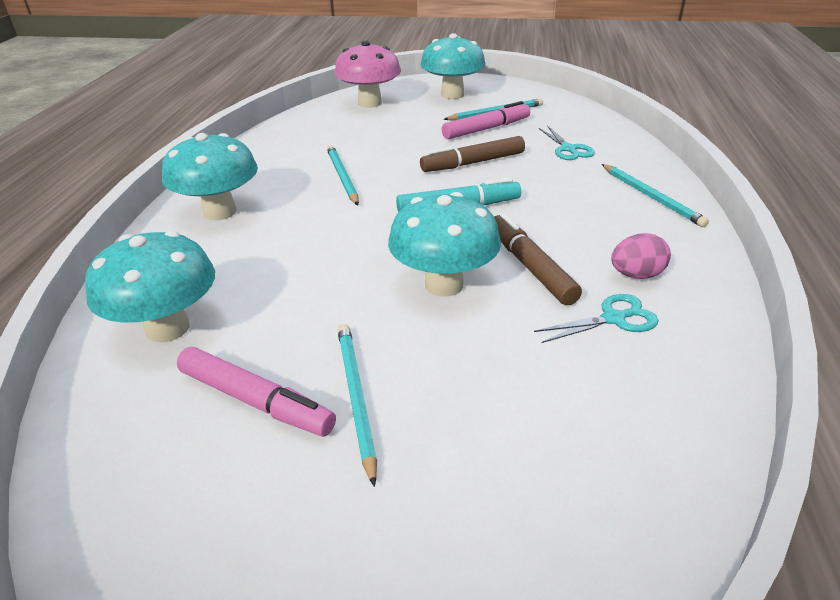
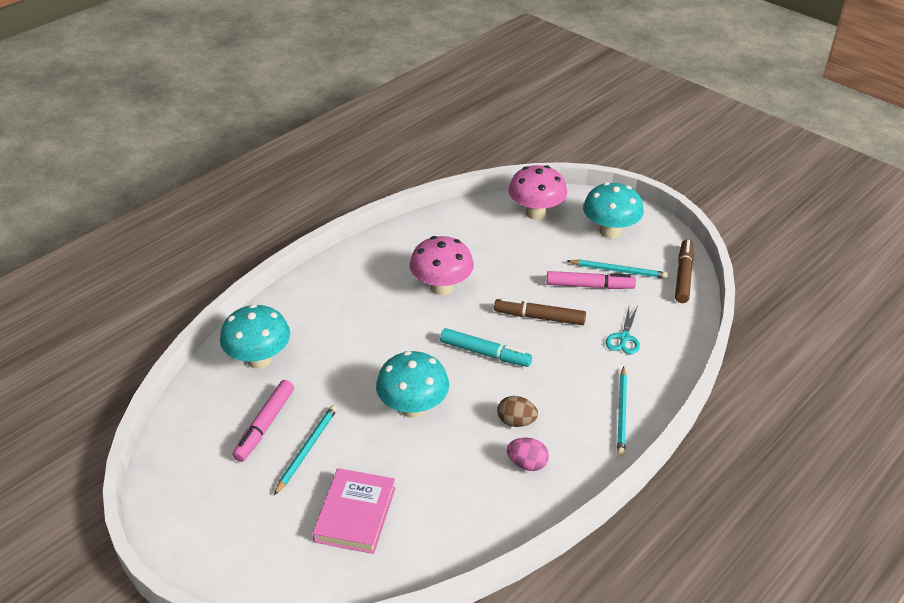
camera: 35 degrees right, 5 degrees up
(220, 212) = (345, 283): turquoise mushroom -> none
(256, 401) = (265, 425): pink marker -> pink marker turned 45 degrees clockwise
(342, 177) = (441, 287): turquoise pencil -> pink mushroom
(522, 439) = (355, 514): none -> pink book
(530, 267) = (474, 423): brown marker -> brown marker (683, 276)
(571, 246) = (516, 421): none -> brown egg
(613, 319) = (476, 482): turquoise scissors -> none

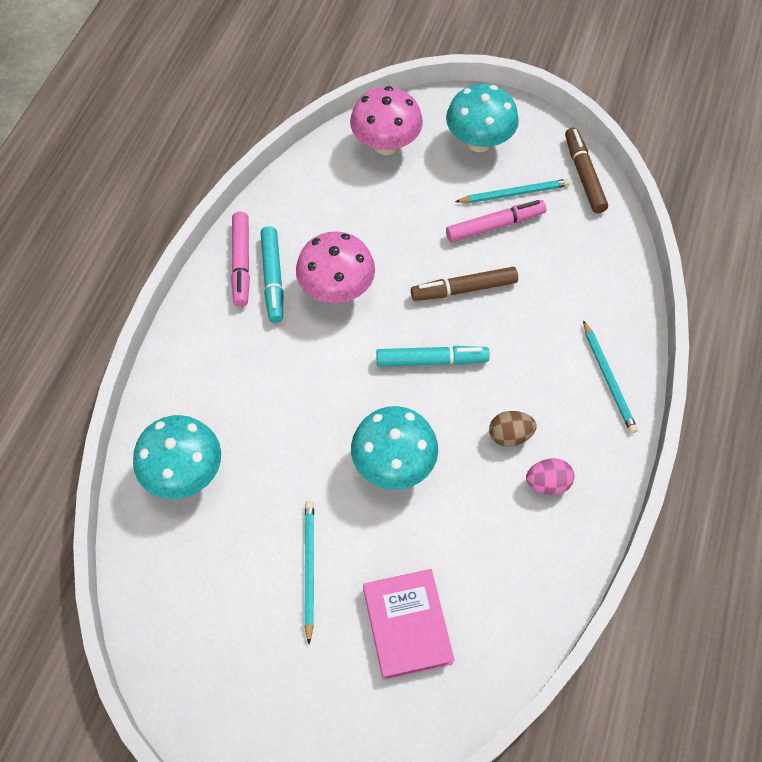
camera: 25 degrees left, 20 degrees up
(265, 425) = (243, 558): pink marker -> pink marker (241, 263)
(399, 266) = (273, 278): none -> turquoise marker
(624, 338) = (564, 281): turquoise scissors -> none

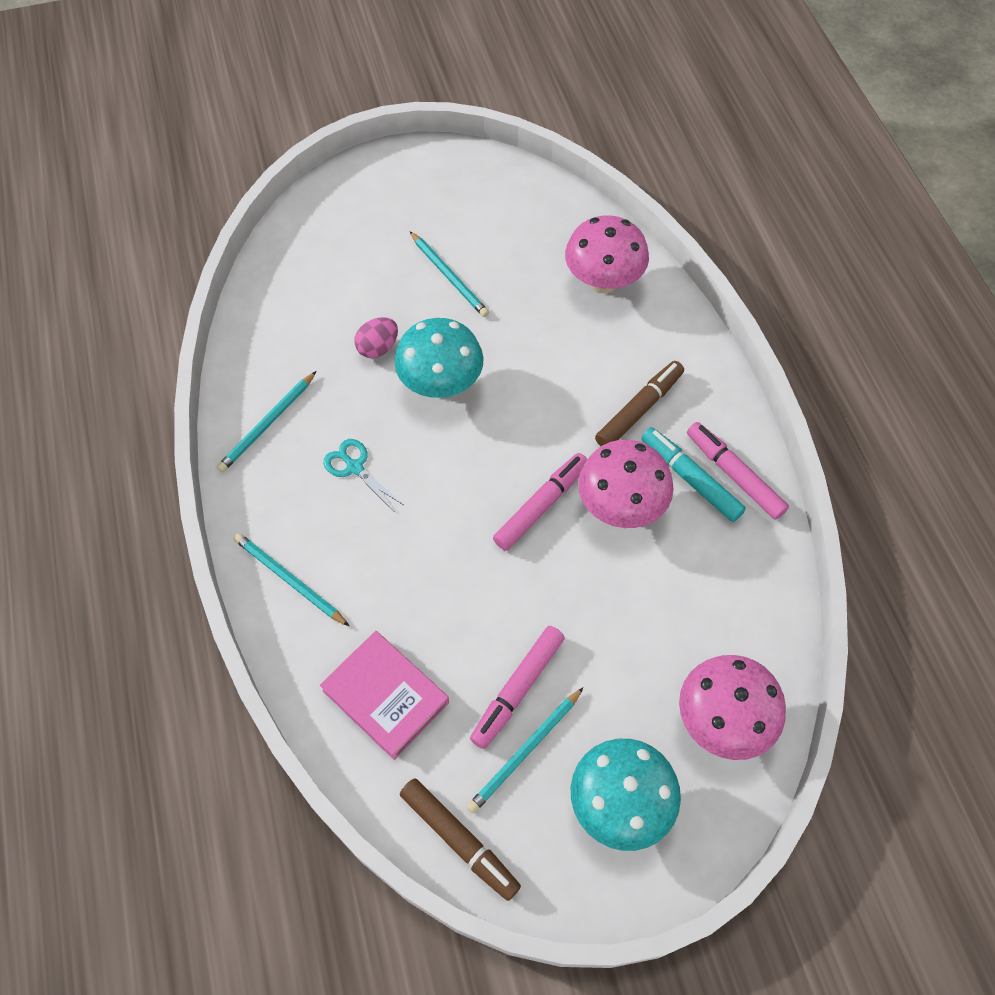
camera: 145 degrees right, 0 degrees up
(184, 473) = (603, 281): turquoise mushroom -> pink mushroom
(391, 323) = (541, 505): none -> pink marker
(407, 625) = (346, 283): pink book -> pink book (385, 696)
(431, 360) = (475, 492): turquoise marker -> none
(464, 289) = (497, 587): brown marker -> brown marker (639, 409)
(510, 435) = (355, 467): brown egg -> turquoise scissors
(547, 483) = (295, 446): pink egg -> pink egg (378, 348)
(560, 518) = (267, 424): none -> turquoise pencil

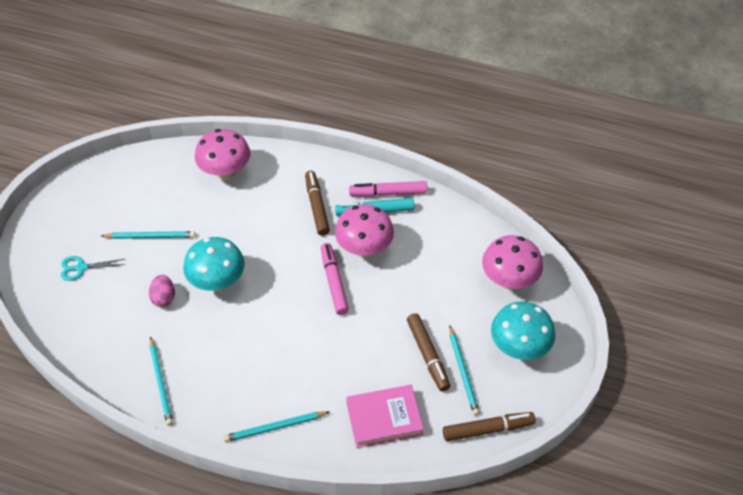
camera: 55 degrees left, 10 degrees down
(355, 467) = (232, 354): turquoise scissors -> turquoise scissors (81, 268)
(517, 689) = (427, 355): pink marker -> brown marker

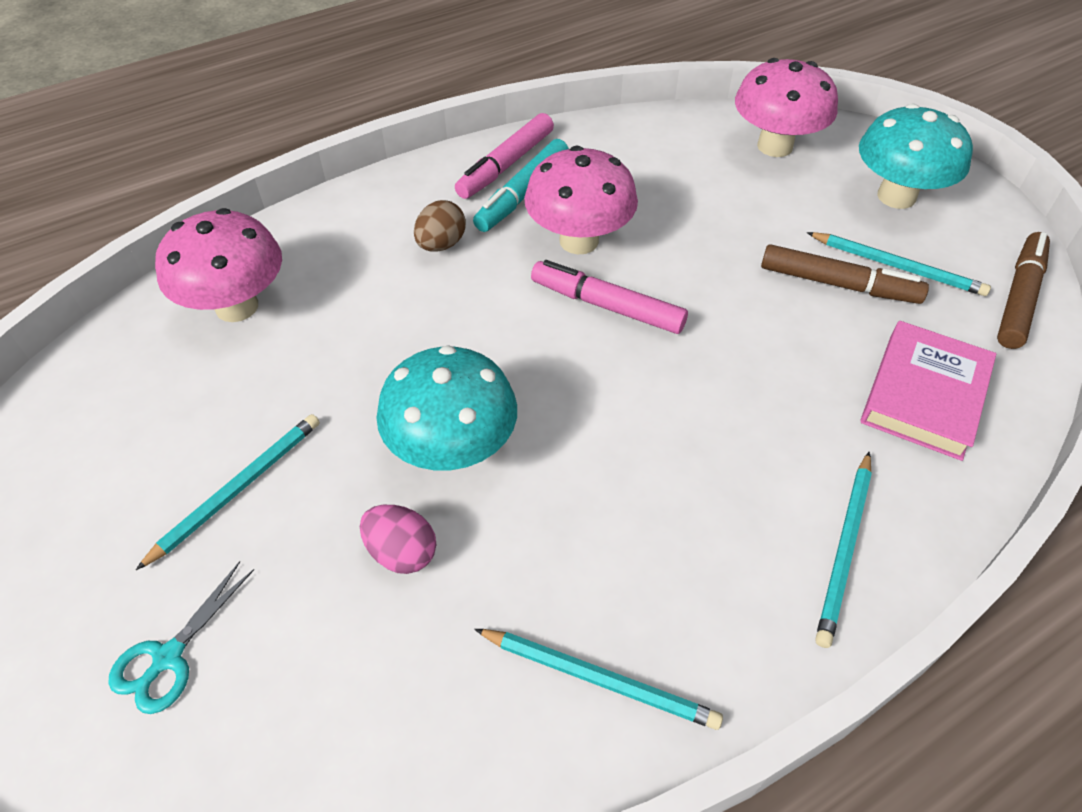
camera: 50 degrees left, 0 degrees up
(317, 206) = (441, 244): brown marker -> brown egg

